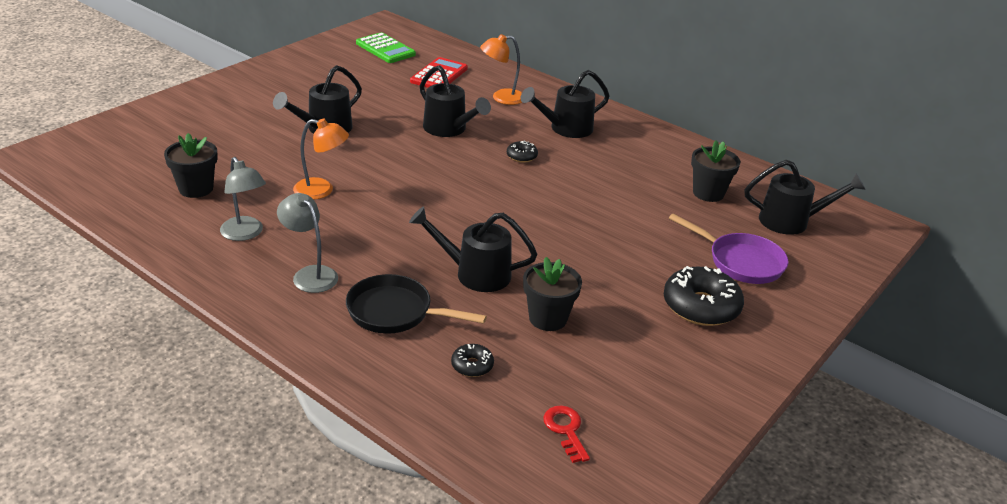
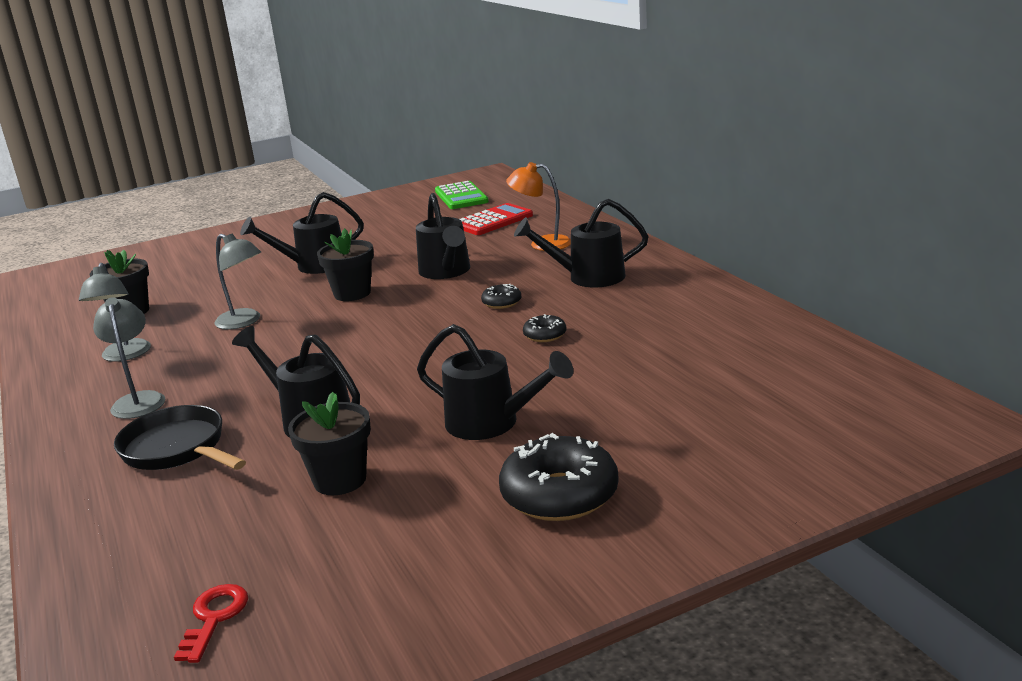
camera: 30 degrees right, 10 degrees down
(321, 190) = (244, 322): orange lamp -> grey lamp
(472, 365) = (193, 519): black donut -> black donut (545, 335)
(708, 193) = (711, 359): black flower pot -> black flower pot (352, 293)
(741, 262) = (677, 446): purple pan -> none
(791, 221) = (809, 403): black watering can -> black watering can (492, 423)

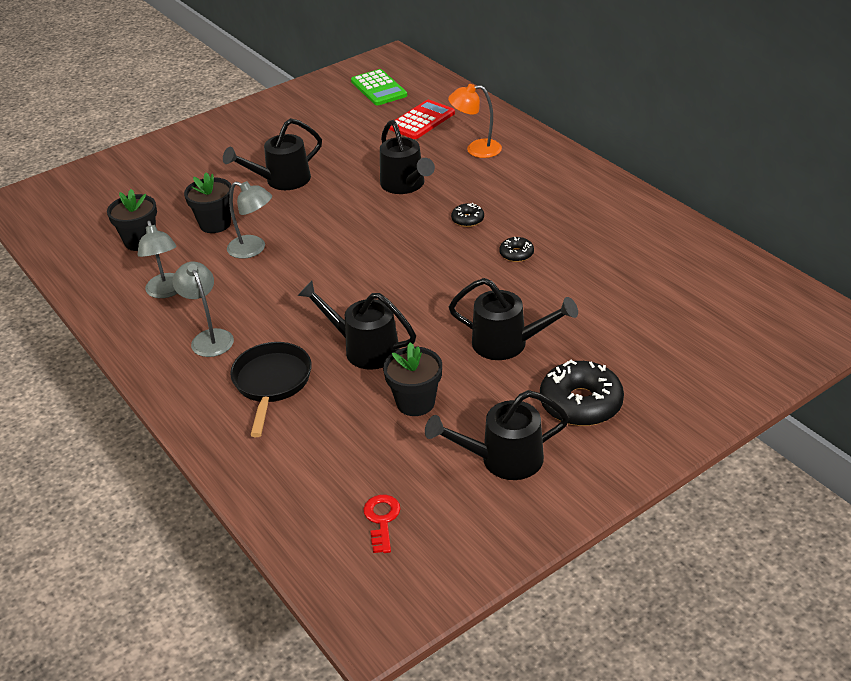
camera: 10 degrees left, 15 degrees up
(177, 449) = (272, 383): black pan -> black pan turned 60 degrees clockwise
(352, 293) = (333, 213): black flower pot -> black flower pot (215, 224)
(587, 277) = (529, 188): black watering can -> black watering can (502, 459)

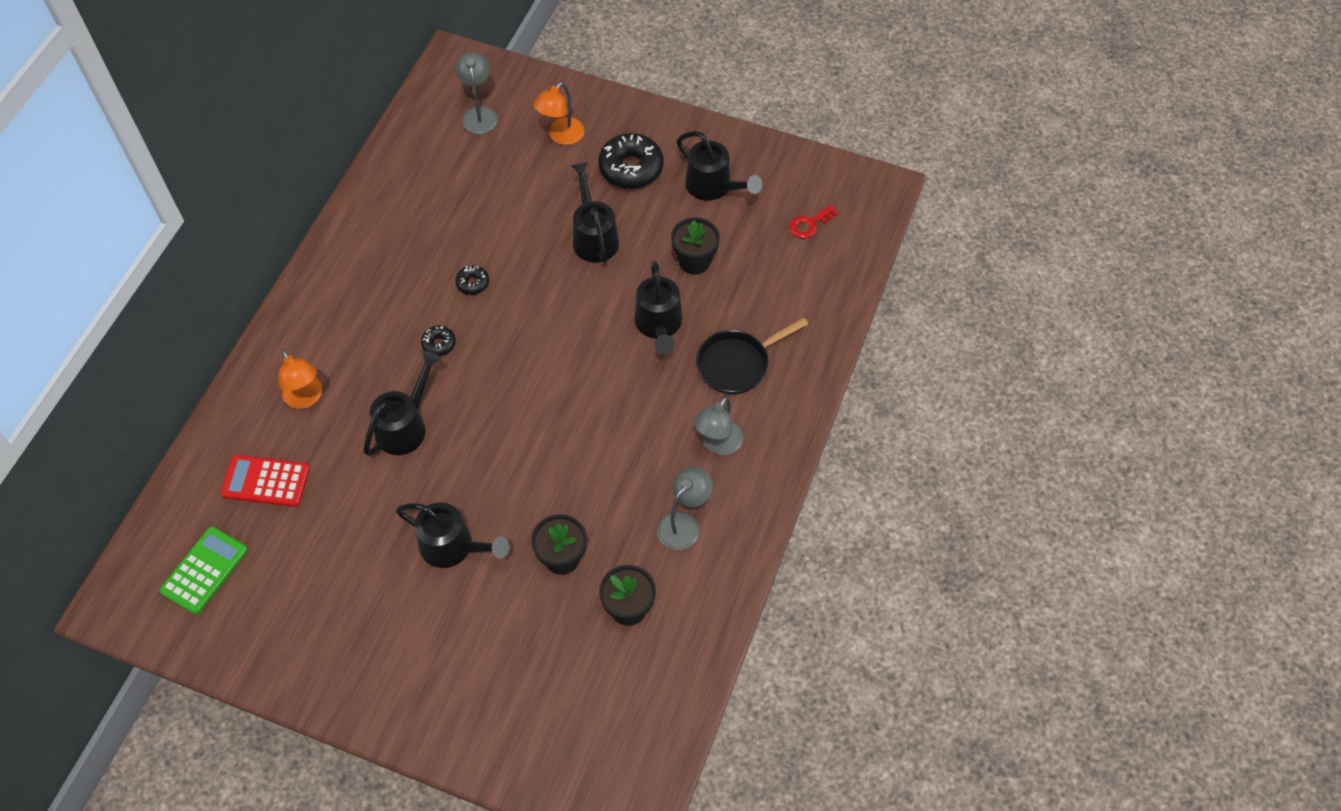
camera: 125 degrees left, 20 degrees up
(253, 249) = (581, 493): grey lamp -> grey lamp (479, 114)
(666, 367) = (561, 136): none -> orange lamp

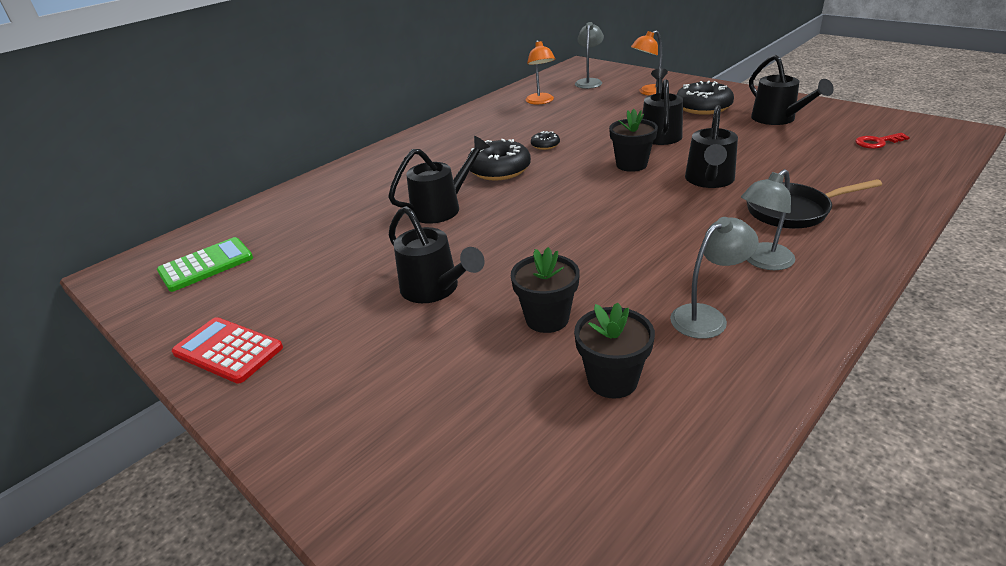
camera: 25 degrees right, 25 degrees down
(266, 481) = (304, 222): red calculator -> red calculator (228, 350)
(306, 398) = (373, 184): orange lamp -> orange lamp (541, 101)
(439, 344) = (499, 170): black donut -> black donut, size x2.04
(694, 261) = (753, 151): black flower pot -> black flower pot (631, 164)

